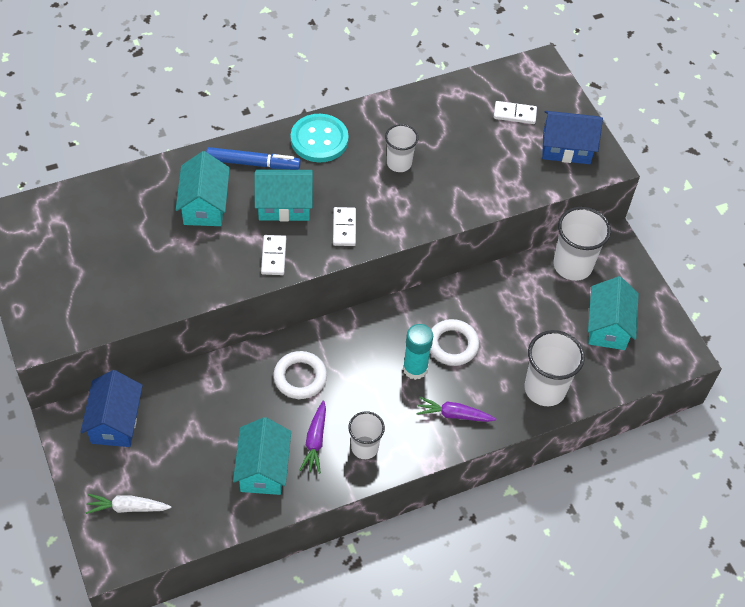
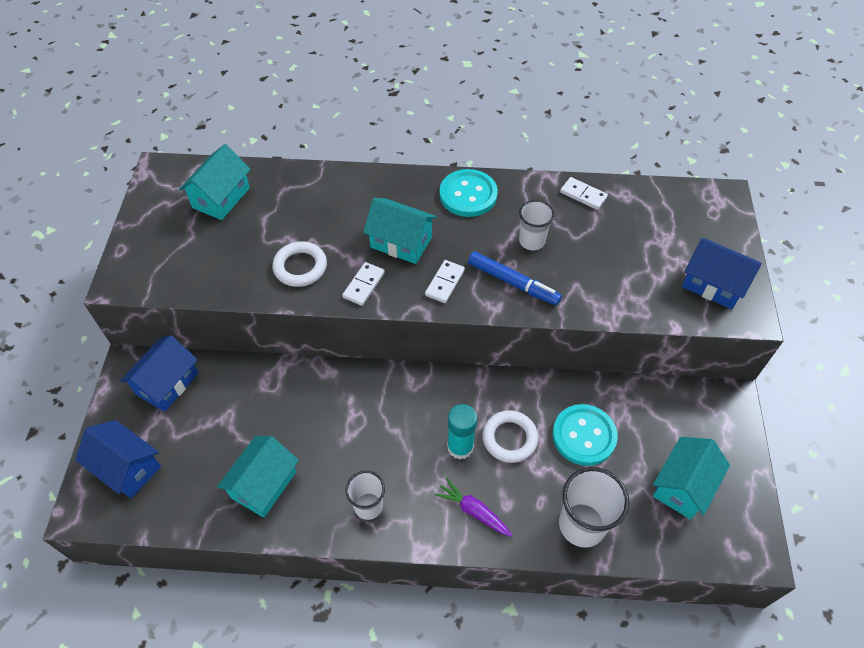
camera: 30 degrees right, 0 degrees up
(127, 508) = (127, 467): white carrot -> blue house
(204, 205) = (331, 217): turquoise house -> turquoise house (221, 198)
(252, 163) = (395, 195): blue marker -> blue marker (512, 282)
(300, 377) = (348, 410): white ring -> white ring (300, 267)
(315, 441) = (326, 478): purple carrot -> none
(512, 318) = (584, 436): none -> turquoise button
(514, 114) = (674, 233): white domino -> white domino (583, 195)
(572, 265) = (674, 407): white cup -> none

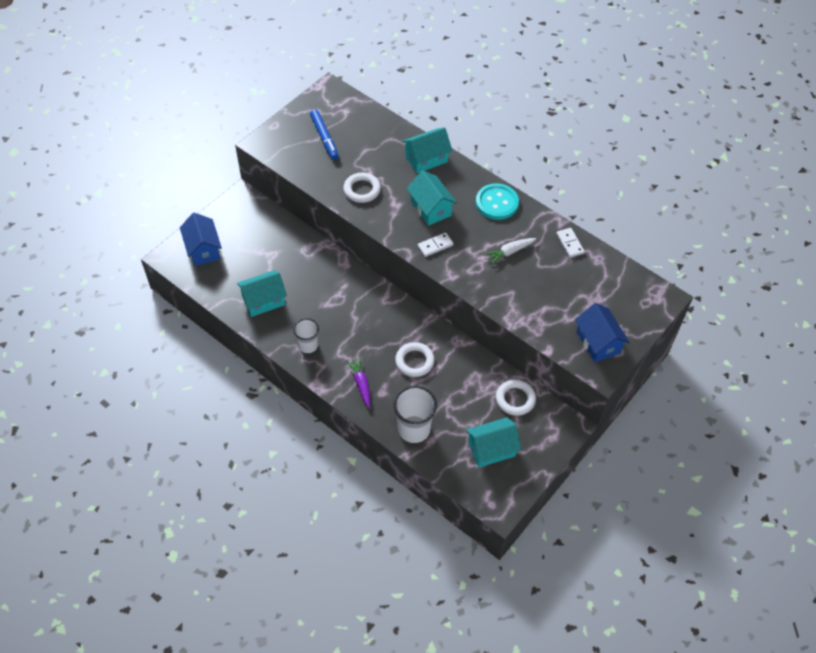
camera: 35 degrees right, 0 degrees up
(167, 383) = (254, 218): blue house -> none
(221, 198) = (350, 124): turquoise house -> turquoise house (426, 159)
(363, 285) = (388, 220): white domino -> none
(460, 447) = (383, 348): turquoise glue stick -> none
(512, 282) = (475, 268): blue marker -> blue marker (324, 137)
(532, 241) = (509, 252): white cup -> white carrot
(584, 436) = (459, 387): turquoise button -> none
(652, 408) = (515, 399): none -> white ring

